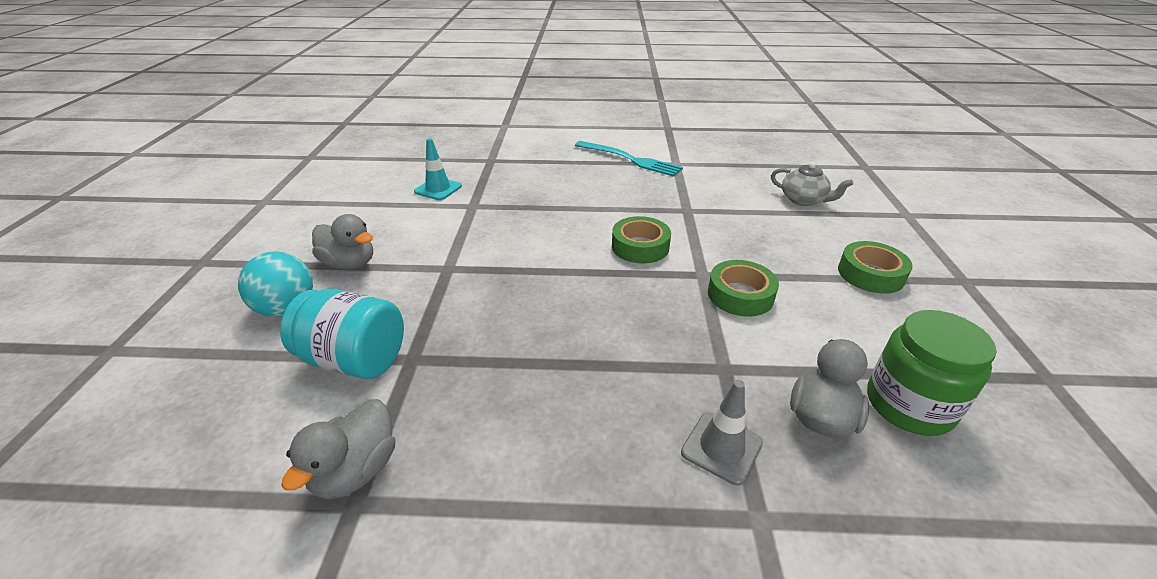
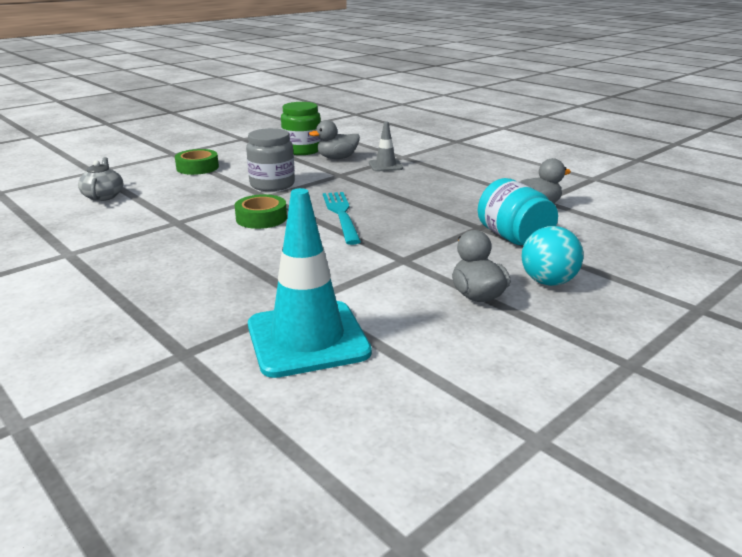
camera: 135 degrees left, 10 degrees down
(438, 189) = (307, 339): turquoise traffic cone -> turquoise traffic cone, size x2.01
(630, 159) = (82, 276): turquoise fork -> turquoise fork (341, 215)
(740, 295) = (272, 184): green tape -> grey jar

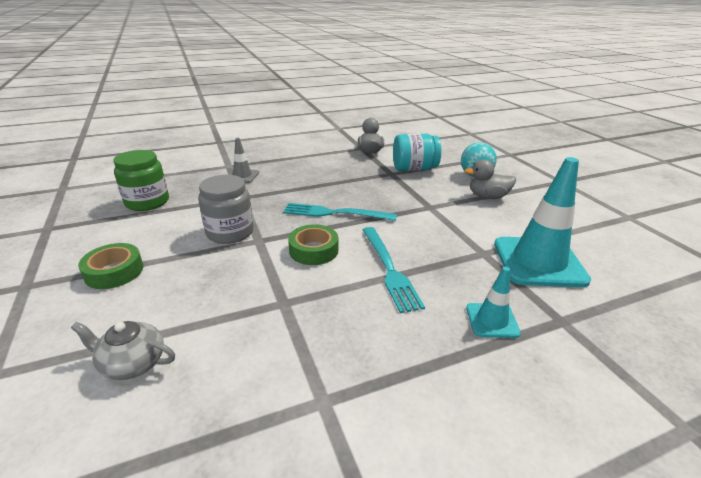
camera: 70 degrees left, 5 degrees up
(174, 311) = (492, 320): none -> turquoise traffic cone
(245, 254) = (389, 269): none -> turquoise fork
(337, 158) = (195, 190): grey duck -> none

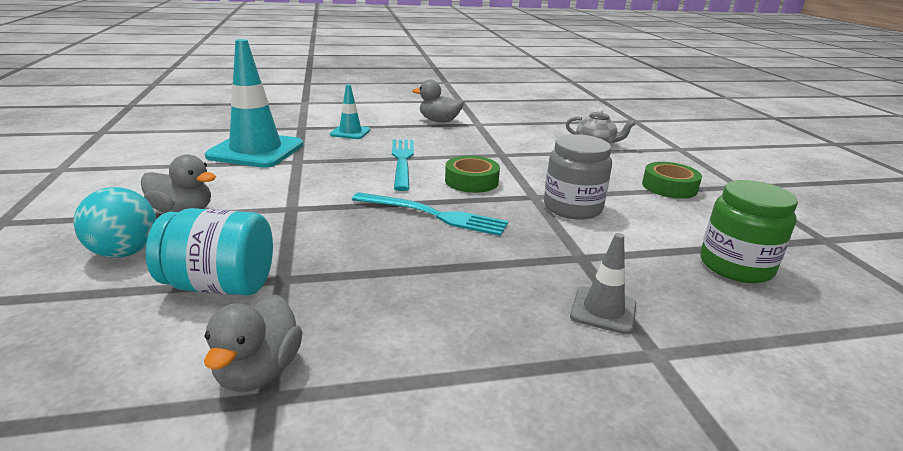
camera: 170 degrees left, 5 degrees down
(393, 395) = (439, 121): none -> grey duck

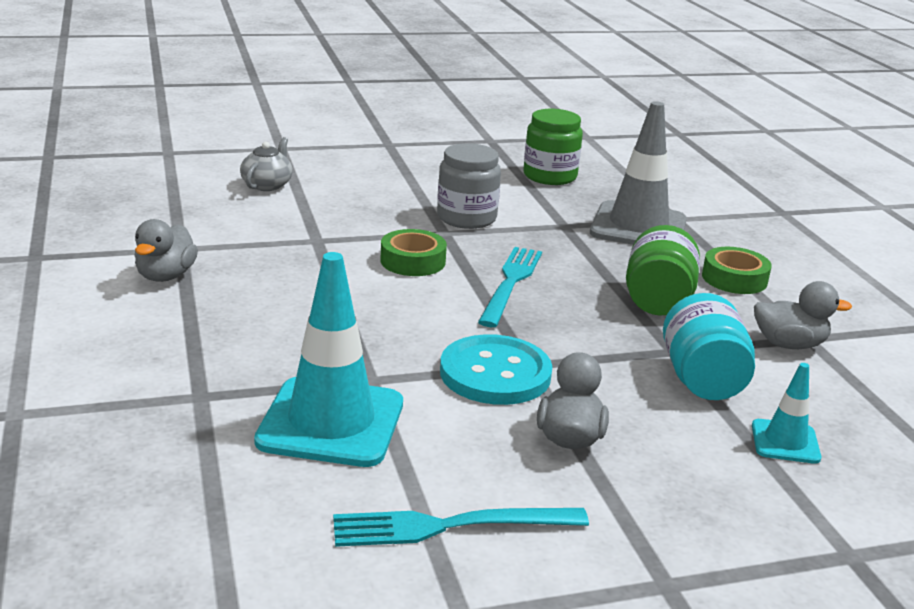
camera: 95 degrees left, 0 degrees up
(124, 252) = (680, 451): turquoise ball -> none
(284, 195) = (495, 373): none -> turquoise button
(350, 132) = (228, 347): turquoise traffic cone -> turquoise traffic cone (785, 442)
(391, 288) = (657, 301): none -> green jar
(402, 161) = (355, 302): turquoise fork -> turquoise fork (450, 526)
(603, 310) = (638, 227): grey traffic cone -> grey traffic cone, size x2.01
(669, 187) = (399, 171): green tape -> green tape (734, 279)

